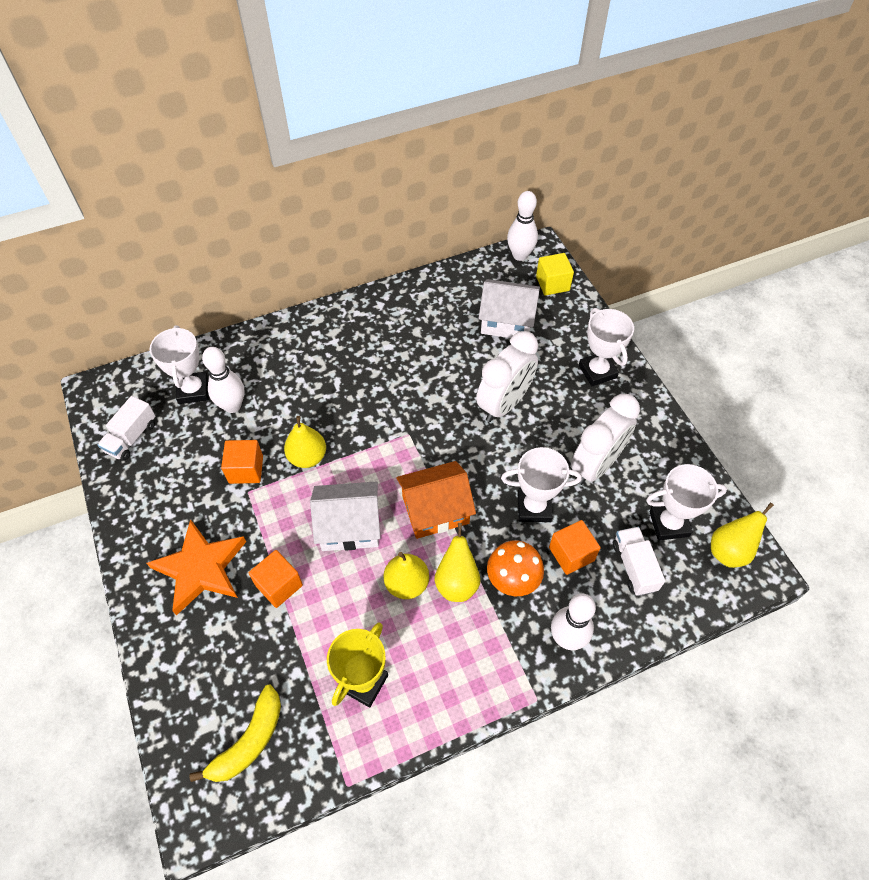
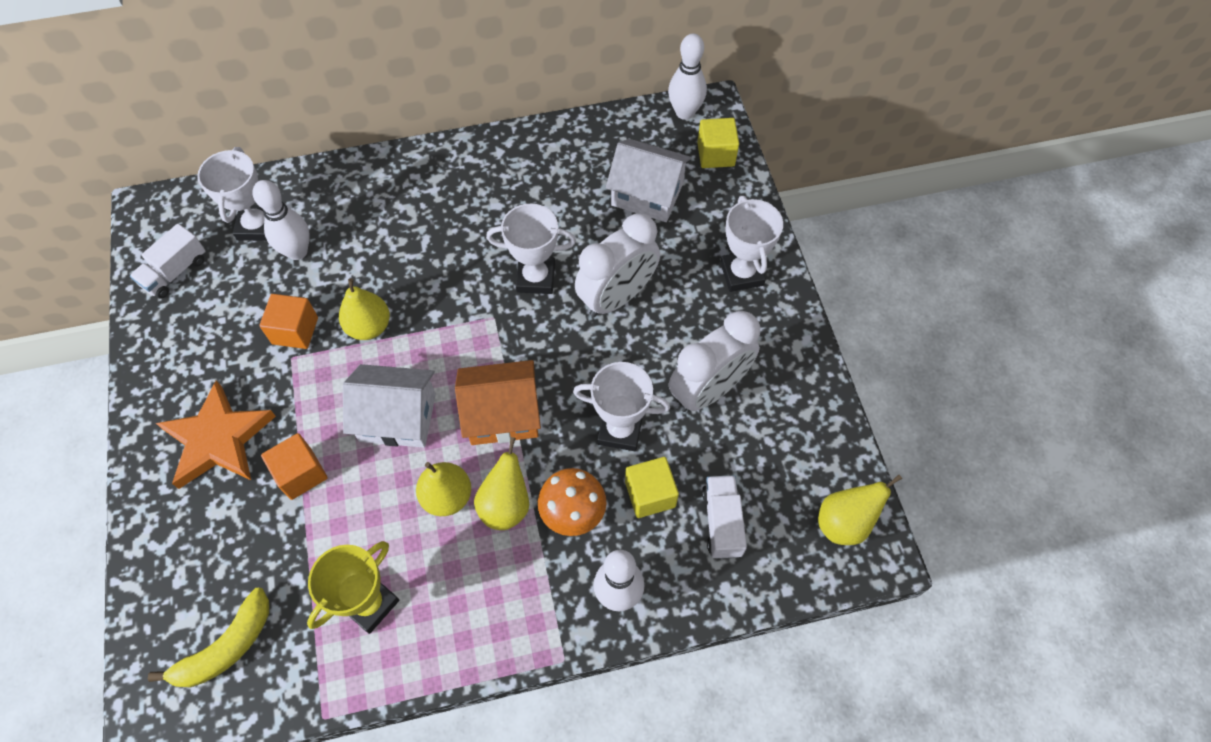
camera: 10 degrees right, 5 degrees up
(571, 554) = (650, 494): orange cube -> yellow cube
(669, 524) = (778, 477): white trophy -> white trophy (536, 278)

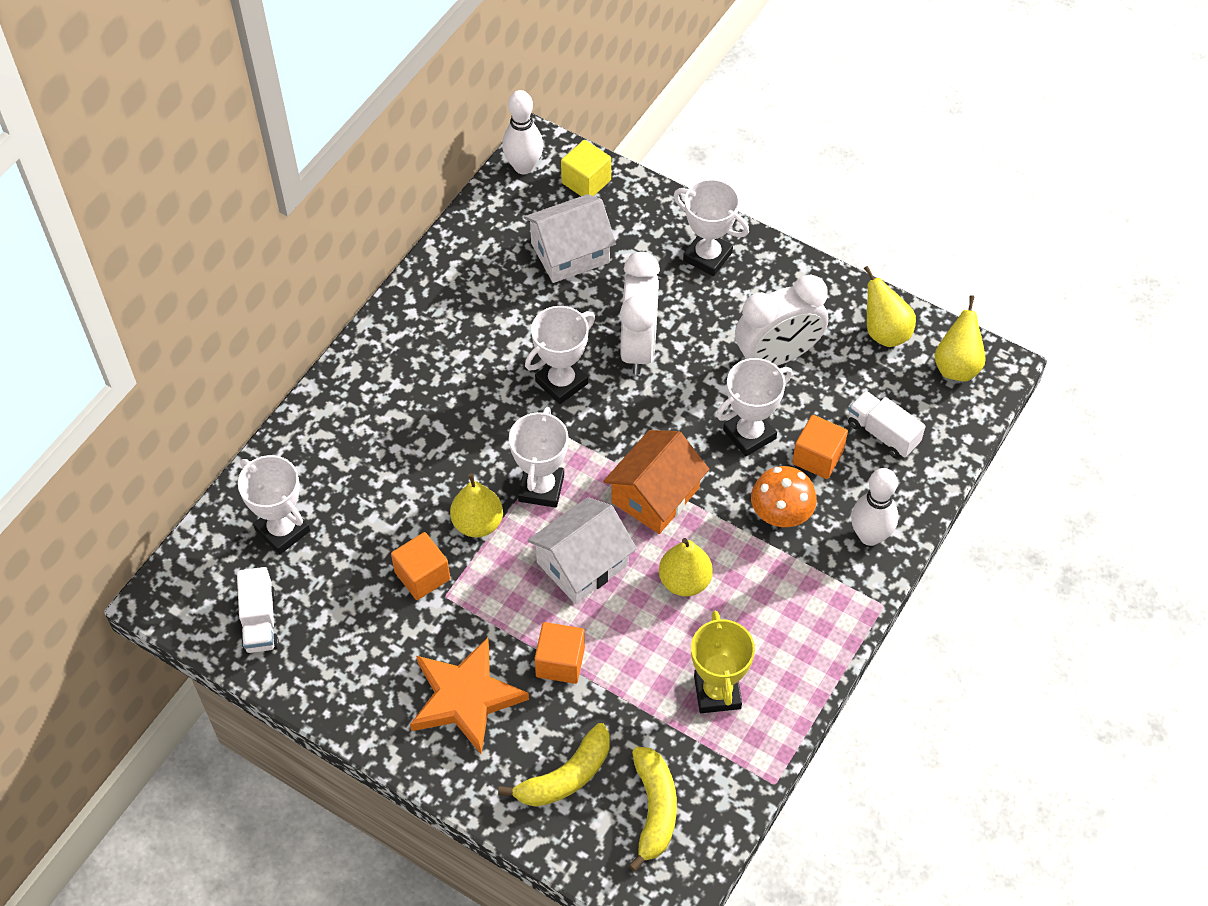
camera: 45 degrees left, 5 degrees down
(205, 560) = (565, 776): none -> yellow banana
(297, 251) = (344, 520): white bowling pin -> none
(436, 339) = (541, 488): none -> white trophy
(506, 505) = (731, 549): yellow pear -> yellow pear (885, 332)
(650, 494) = (818, 457): yellow cube -> orange cube
(708, 390) = (777, 356): white clock -> white clock turned 60 degrees clockwise

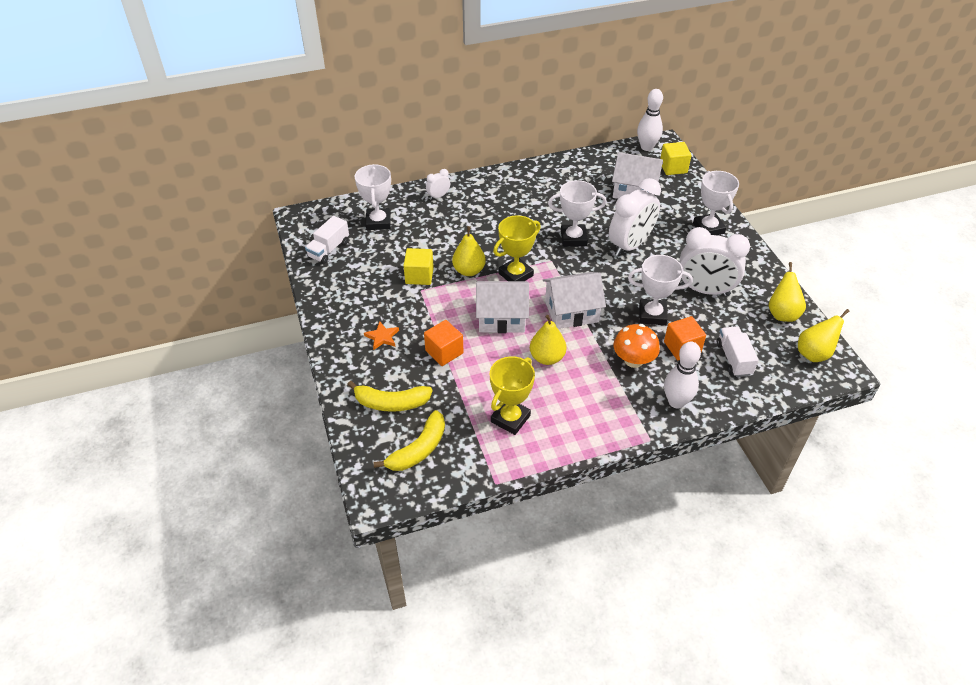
camera: 40 degrees right, 10 degrees down
(323, 432) = (438, 196): none -> white clock
(422, 576) = (419, 276): orange cube -> yellow cube
(465, 698) = (382, 337): orange star -> orange star, size x0.46
(541, 488) = (516, 274): white trophy -> yellow trophy
(655, 495) = (571, 311): orange house -> white house

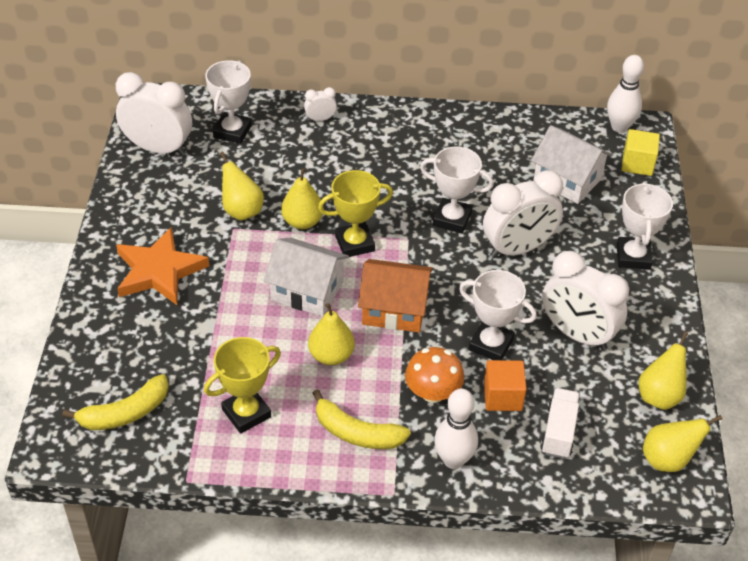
camera: 20 degrees right, 0 degrees up
(329, 249) = (158, 148): white truck -> white clock
(382, 337) = (159, 271): orange star -> orange star, size x2.19
(391, 403) = (126, 350): yellow banana -> yellow banana (356, 433)
(419, 276) = (242, 211): yellow cube -> yellow pear
(444, 352) = (217, 310): orange cube -> none
(571, 311) = (394, 309): white house -> orange house

